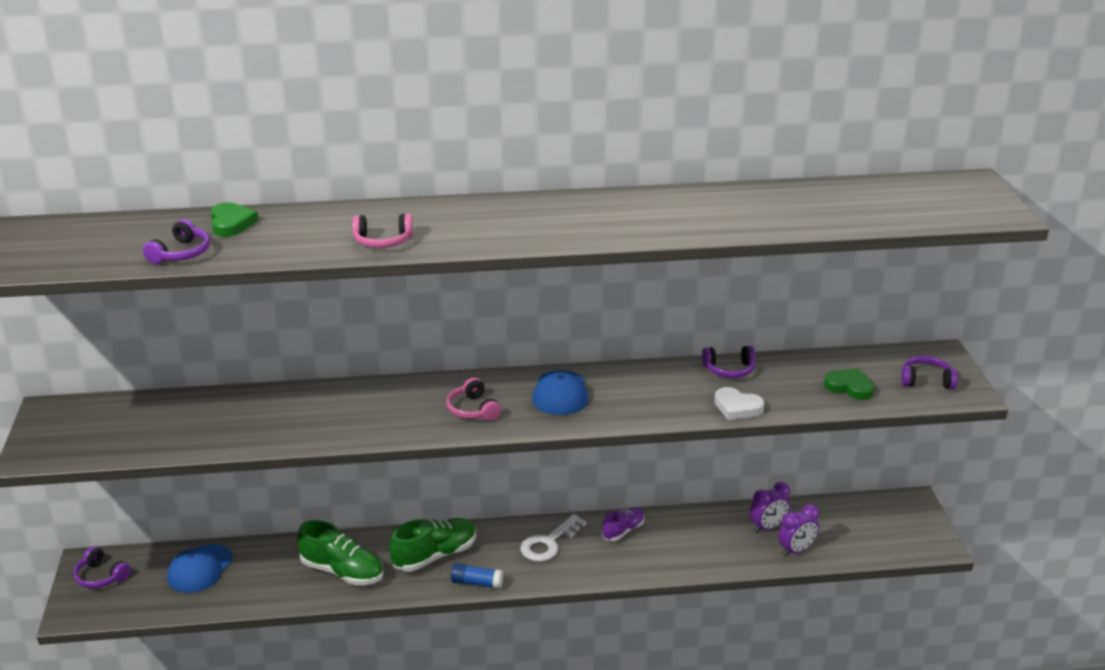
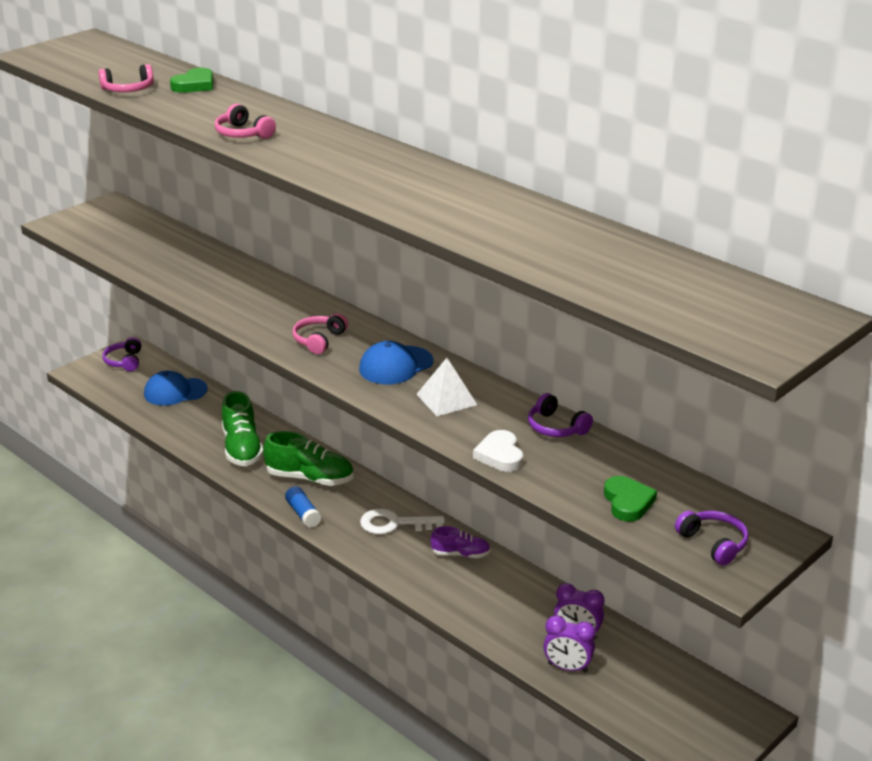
camera: 50 degrees right, 0 degrees up
(181, 253) = (128, 89): purple headphones -> pink headphones
(637, 394) = (446, 399): none -> white pyramid

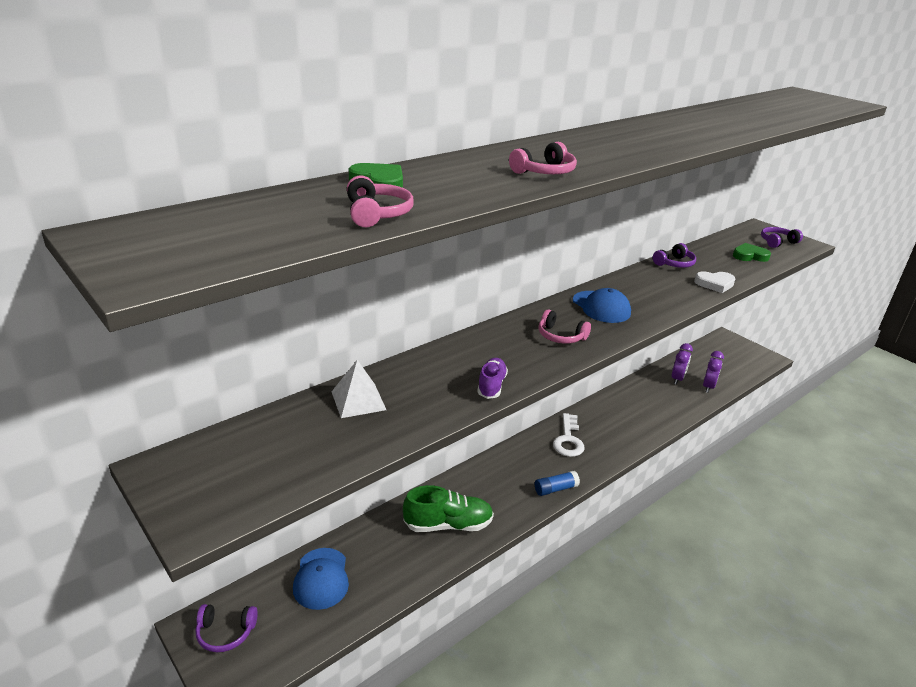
camera: 85 degrees left, 0 degrees up
(310, 478) = (503, 481): green shoe -> none
(446, 399) = (648, 293): white pyramid -> white pyramid (358, 400)
(460, 554) = (603, 413): purple shoe -> purple shoe (491, 386)

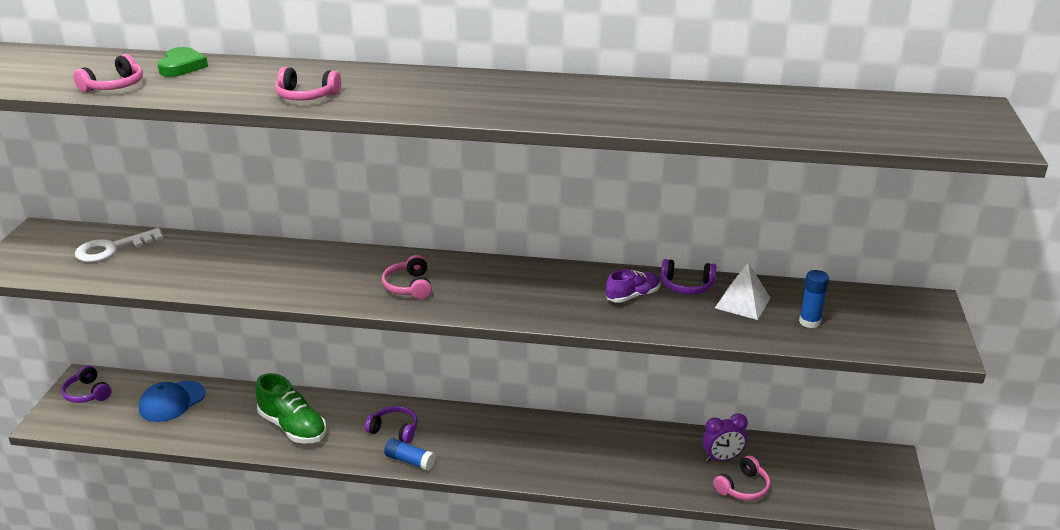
camera: 50 degrees right, 0 degrees up
(358, 400) = (188, 252): white pyramid -> white pyramid (742, 302)
(491, 386) = (278, 290): purple shoe -> purple shoe (632, 296)
(568, 439) = (495, 434): white key -> white key (112, 249)
(601, 307) = (502, 284): blue cap -> none
(708, 387) = (743, 487): purple clock -> pink headphones
(715, 284) = (677, 324): white heart -> none
(749, 256) = (809, 322): green heart -> blue glue stick
(777, 242) = (900, 327): purple headphones -> purple headphones (394, 430)

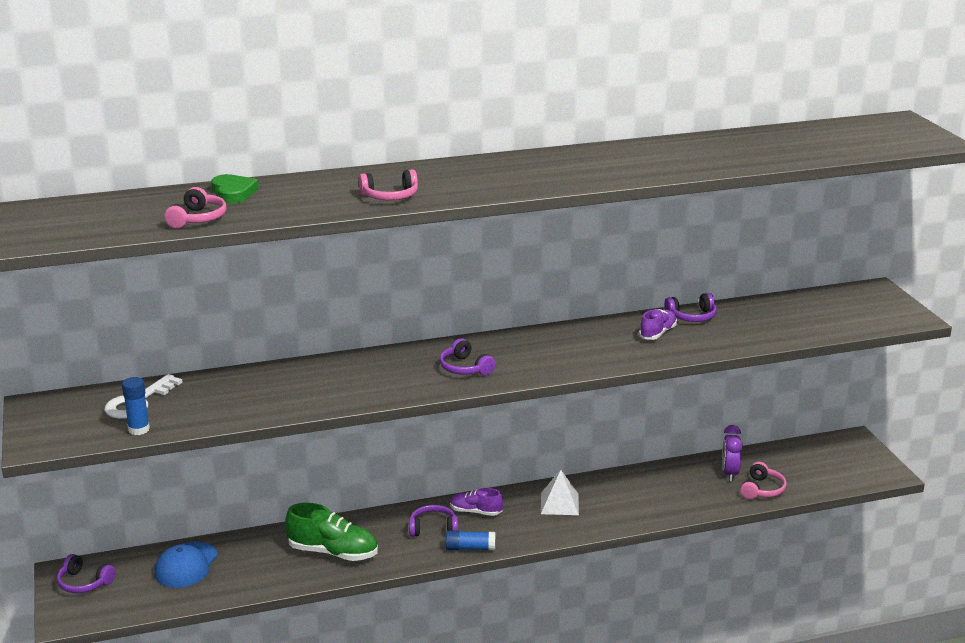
camera: 25 degrees left, 5 degrees down
(409, 286) = (465, 368): pink headphones -> purple headphones
(445, 424) = (475, 512): none -> purple shoe
(722, 458) = (729, 473): purple clock -> purple clock turned 135 degrees clockwise
(742, 302) = (745, 319): white pyramid -> white pyramid (559, 503)
(809, 322) = (806, 321): blue glue stick -> blue glue stick (139, 429)

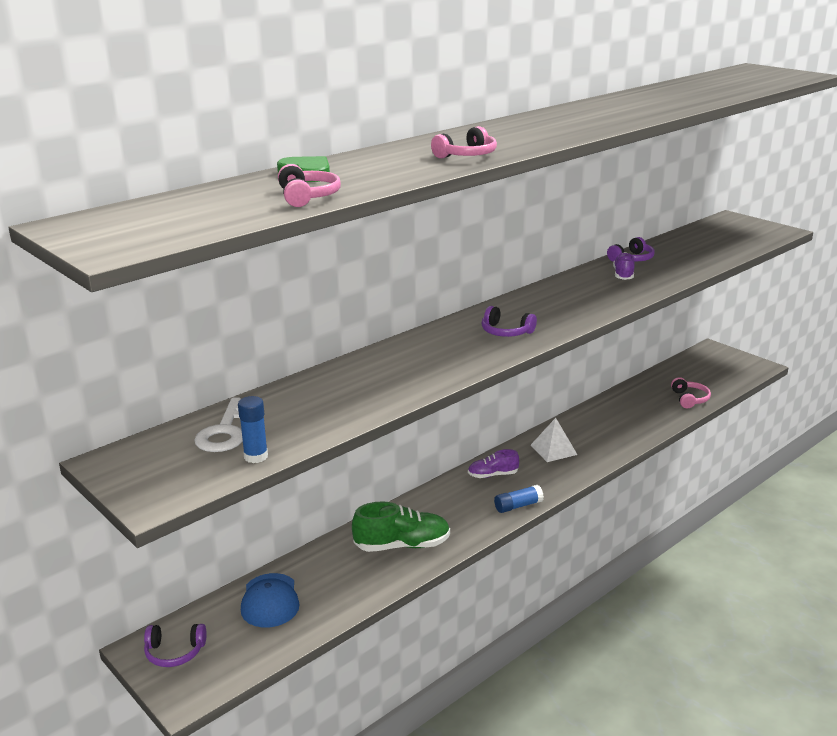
camera: 25 degrees left, 0 degrees up
(433, 528) = (471, 499): purple headphones -> none
(729, 473) = (654, 393): purple clock -> none

